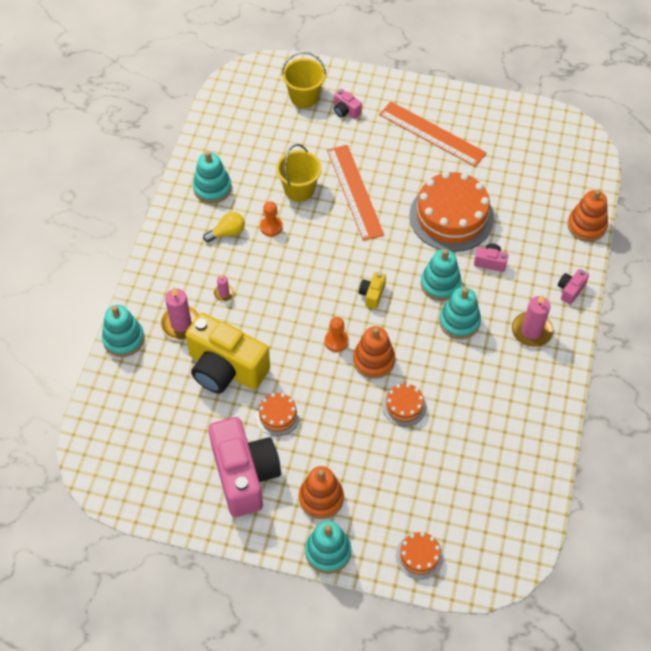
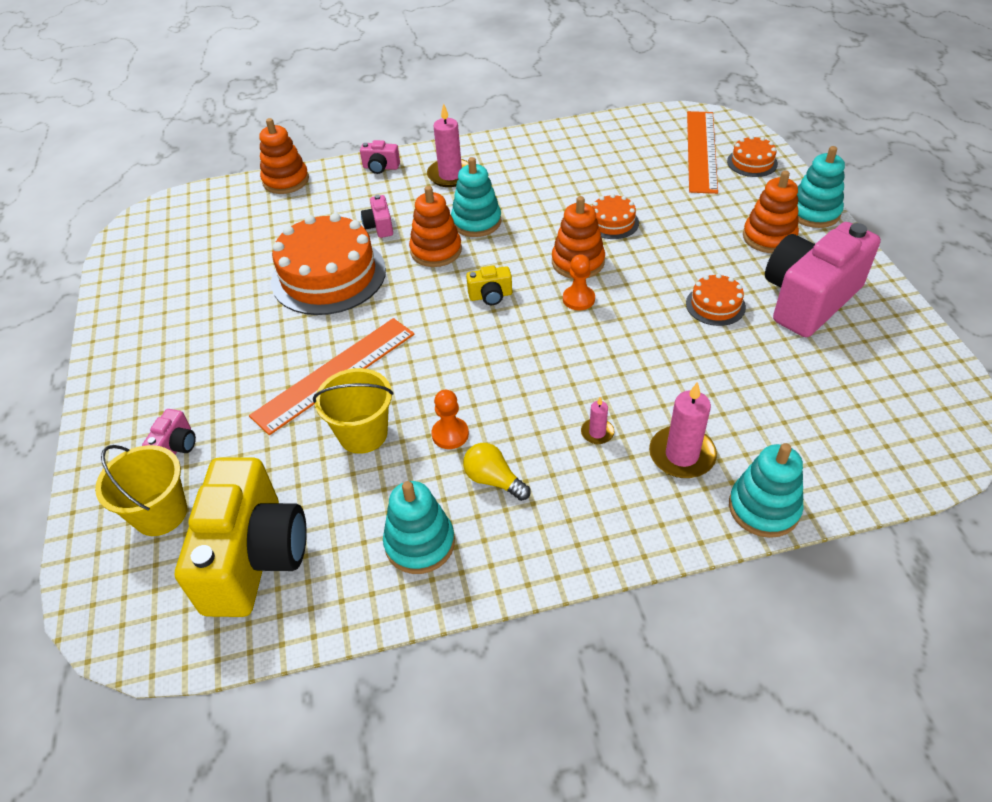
camera: 115 degrees left, 10 degrees down
(226, 368) = (702, 376): yellow camera -> yellow camera (255, 557)
(432, 134) = (190, 339): orange ruler -> orange ruler (701, 151)
(440, 284) = (436, 251): turquoise stacking toy -> orange stacking toy

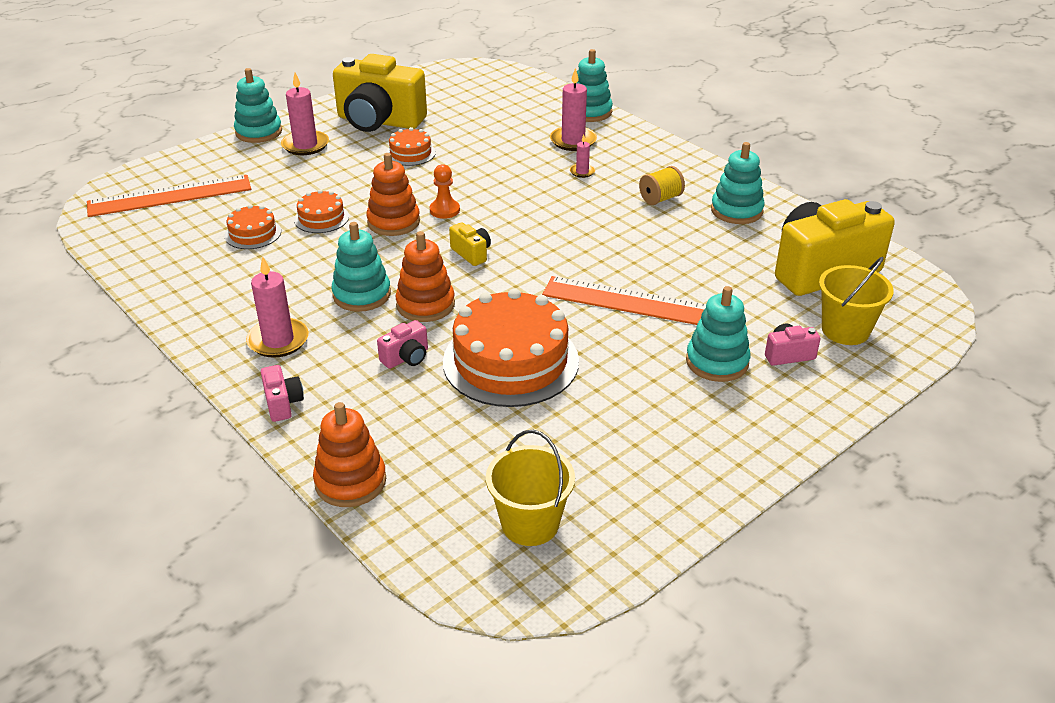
camera: 120 degrees left, 10 degrees down
(215, 393) = (717, 362): none -> turquoise stacking toy
(363, 434) = (678, 264): yellow bucket -> yellow bucket (530, 523)
(450, 434) = (640, 227): orange pawn -> none
(493, 480) = (660, 198): yellow light bulb -> yellow spool
(752, 162) = (184, 168): orange cake -> orange cake (253, 233)
(769, 237) = (305, 145): orange stacking toy -> pink candle
(808, 299) = (379, 121): pink camera -> yellow camera

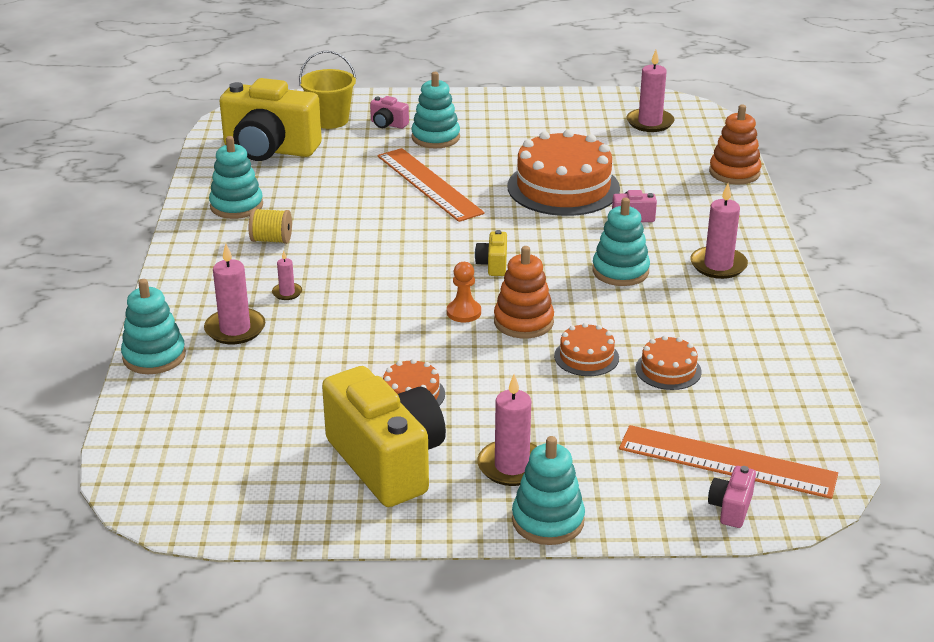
camera: 140 degrees left, 5 degrees down
(283, 403) = (746, 225): pink camera -> pink camera (731, 508)
(425, 305) = (578, 243): orange stacking toy -> none
(530, 523) = (650, 122): yellow bucket -> pink candle

